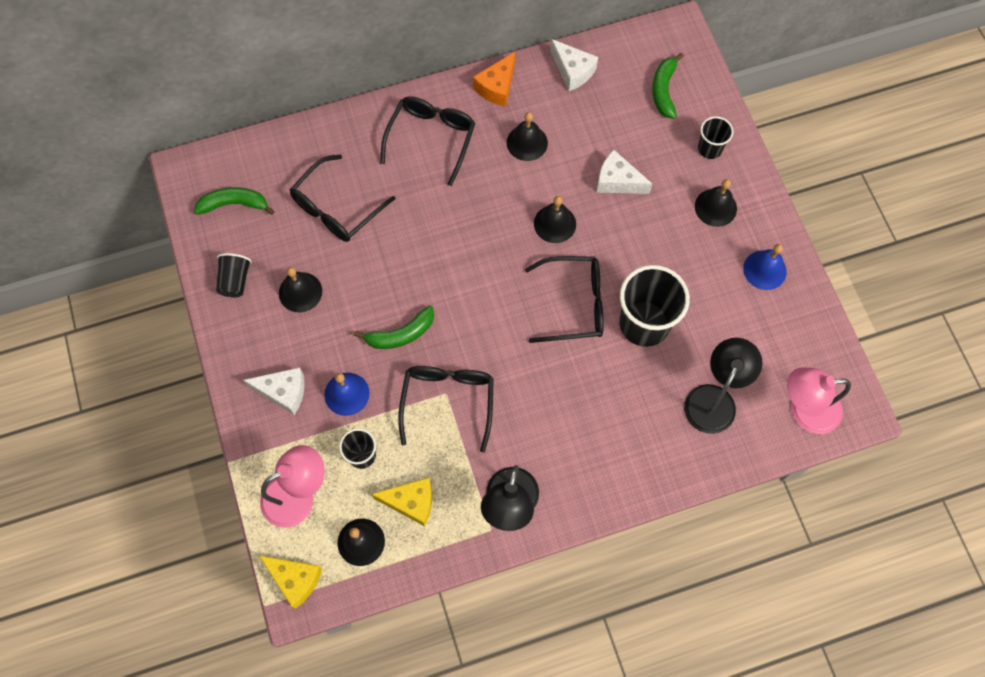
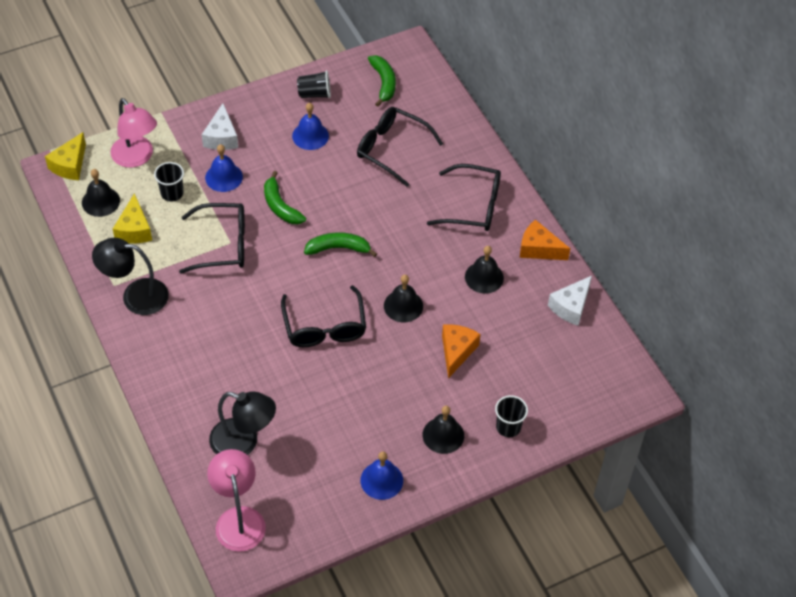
camera: 80 degrees right, 15 degrees down
(300, 292) = (310, 136): black bell -> blue bell
(617, 181) = (457, 351): white cheese -> orange cheese
(644, 323) = (312, 382): black cup -> none
(664, 90) = (567, 384): green banana -> green banana (338, 248)

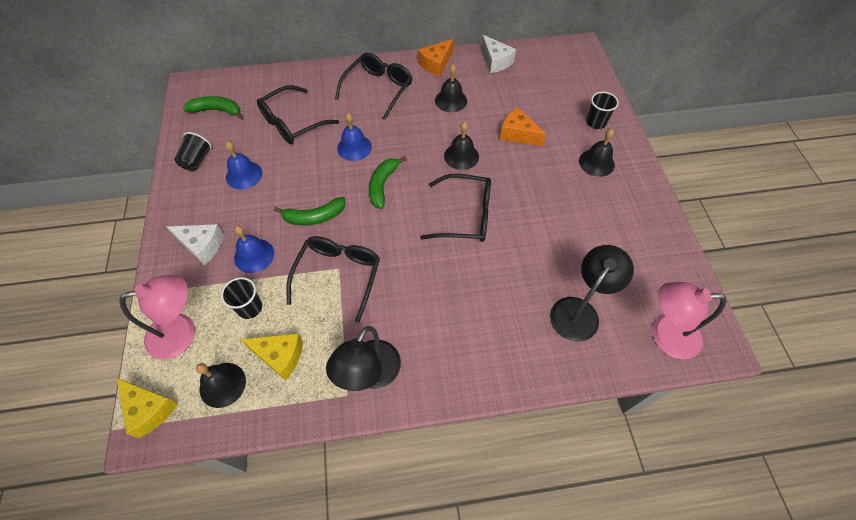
camera: 70 degrees left, 5 degrees up
(381, 480) = (635, 213): blue bell -> blue bell (354, 147)

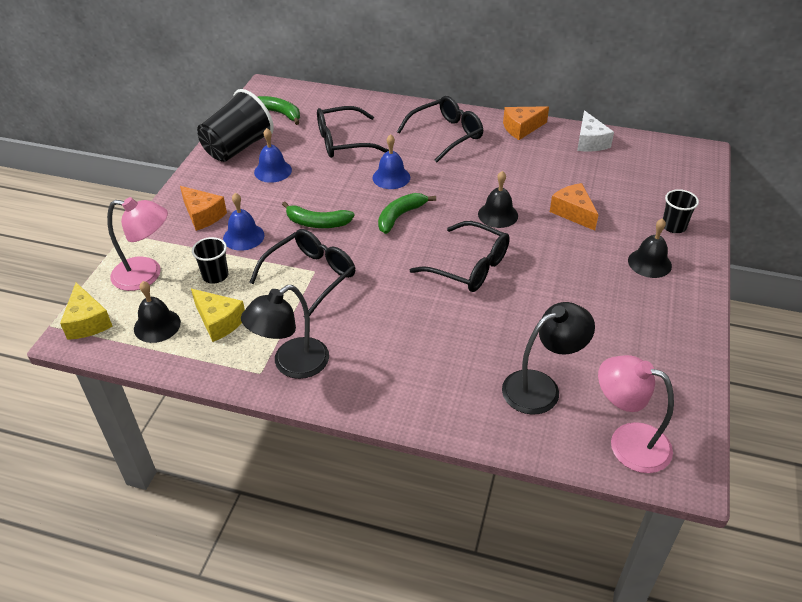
camera: 25 degrees right, 15 degrees down
(196, 160) = (238, 148): black cup -> black cup, size x1.93
(202, 246) = (203, 215): white cheese -> orange cheese
(451, 100) = (517, 164): black bell -> none

